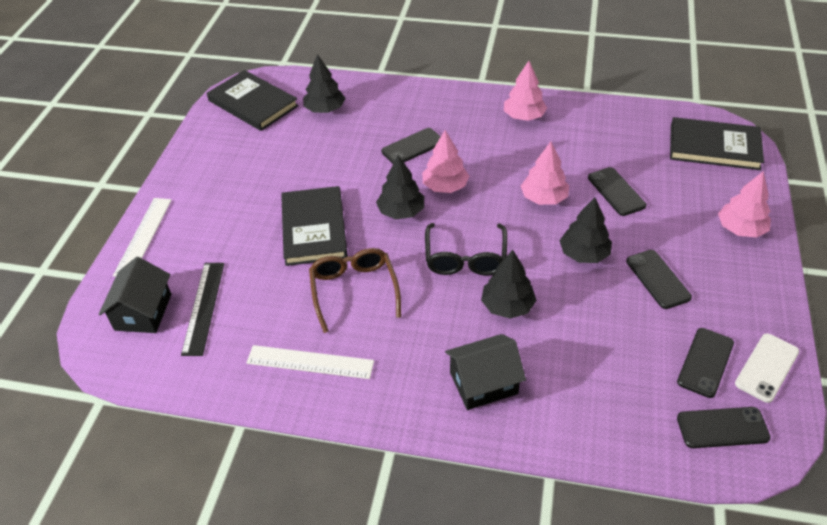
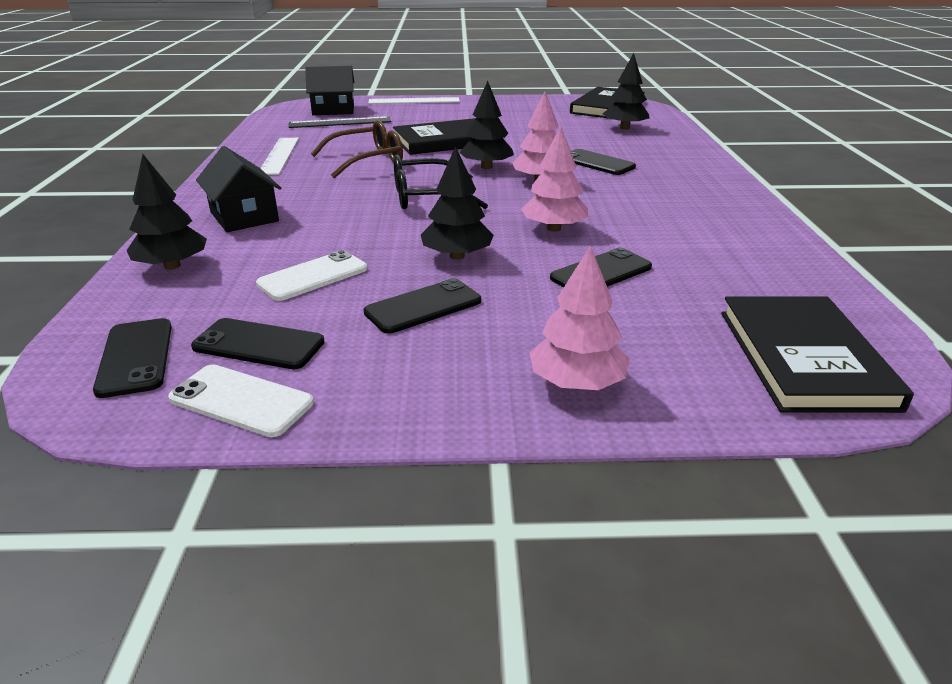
camera: 75 degrees right, 15 degrees down
(507, 306) = (355, 220): black tree -> black tree (172, 266)
(524, 116) = (715, 209): pink tree -> none
(609, 334) = (313, 276): none -> white phone

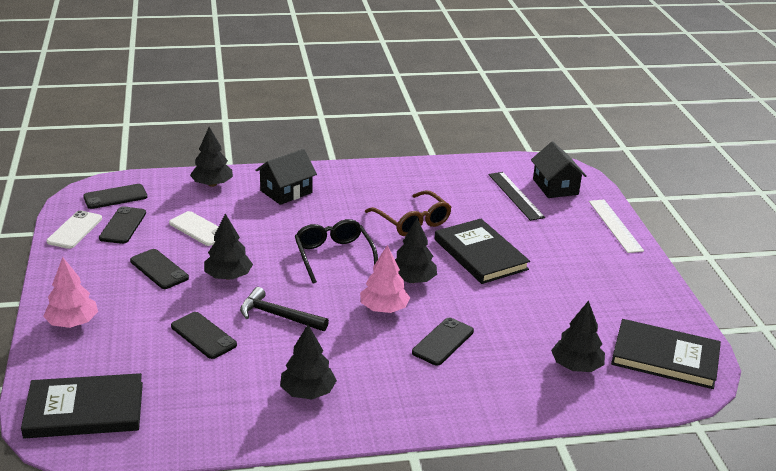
camera: 80 degrees right, 0 degrees up
(279, 155) = (413, 183): white ruler -> none
(554, 228) = (278, 316): pink tree -> black hammer
(698, 219) = (307, 392): none -> black tree

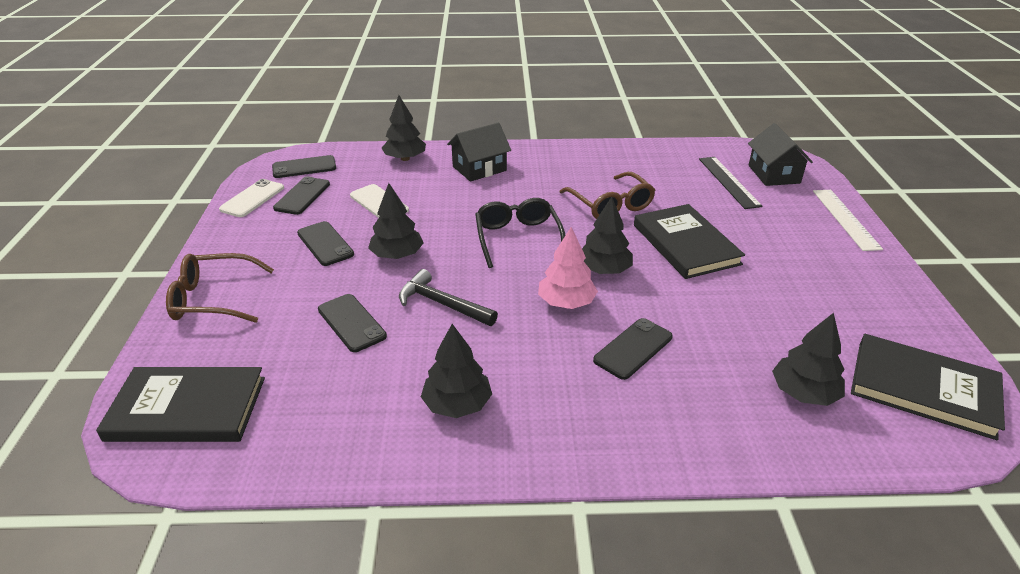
camera: 10 degrees right, 5 degrees up
(73, 323) = (213, 299): pink tree -> brown glasses

